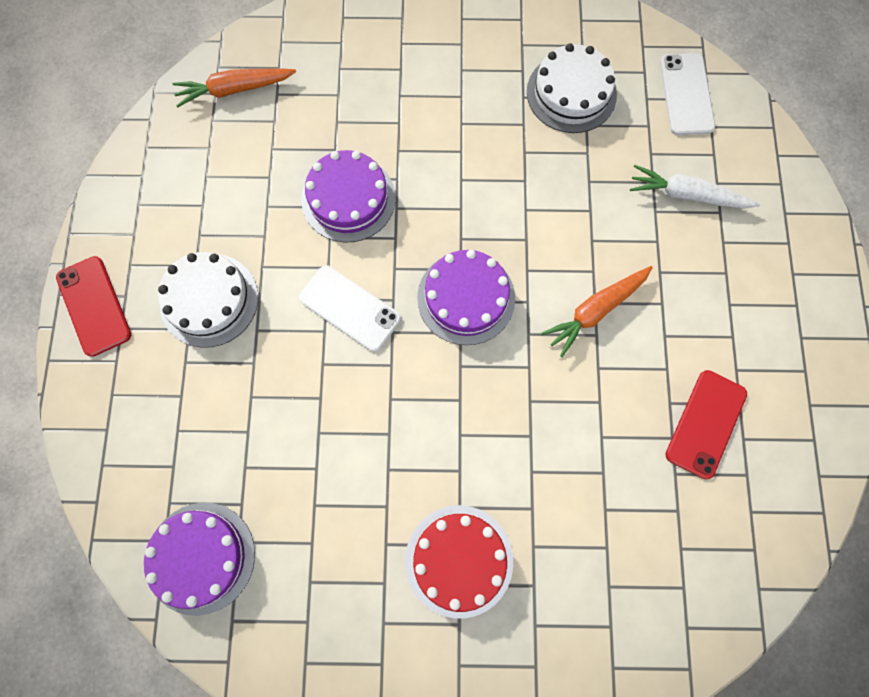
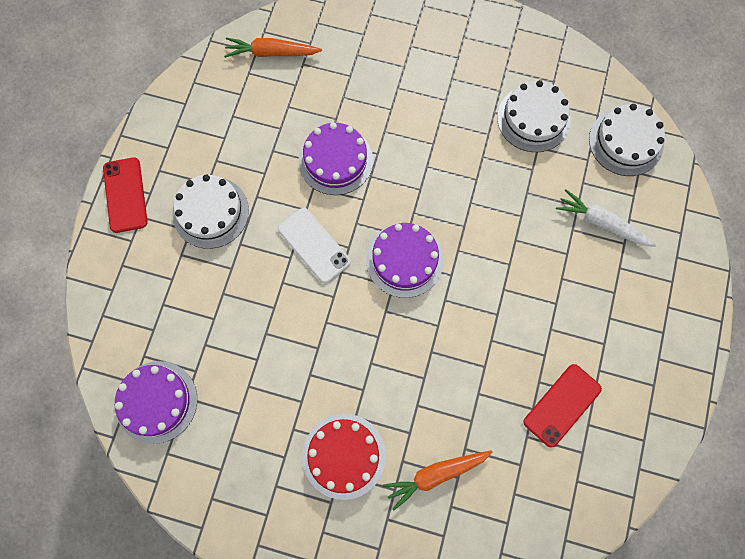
camera: 15 degrees right, 0 degrees up
(595, 311) = (502, 296): orange carrot -> orange carrot (435, 475)
(686, 94) = (626, 141): white phone -> white cake

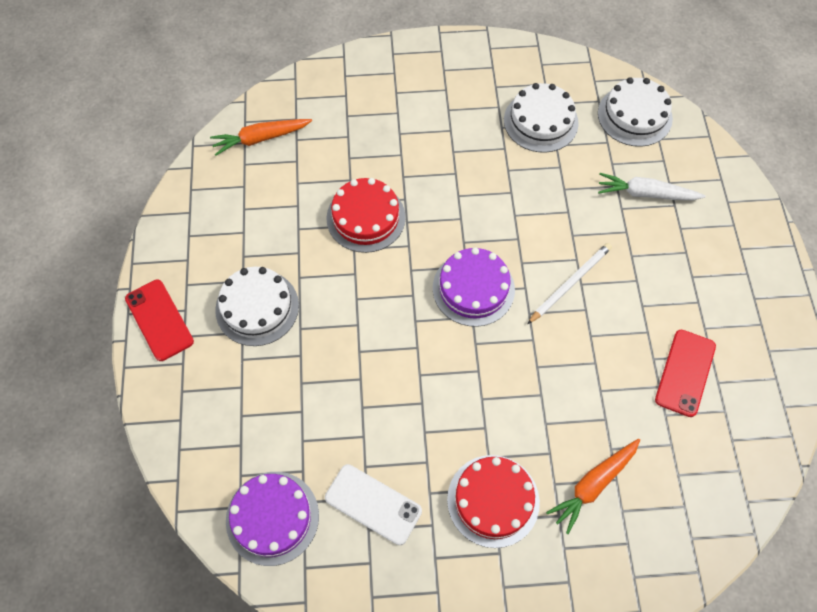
camera: 20 degrees left, 10 degrees down
(314, 245) = (377, 304): white phone -> white phone (373, 504)
(335, 160) = (366, 218): purple cake -> red cake
(494, 285) = (570, 283): none -> white pencil

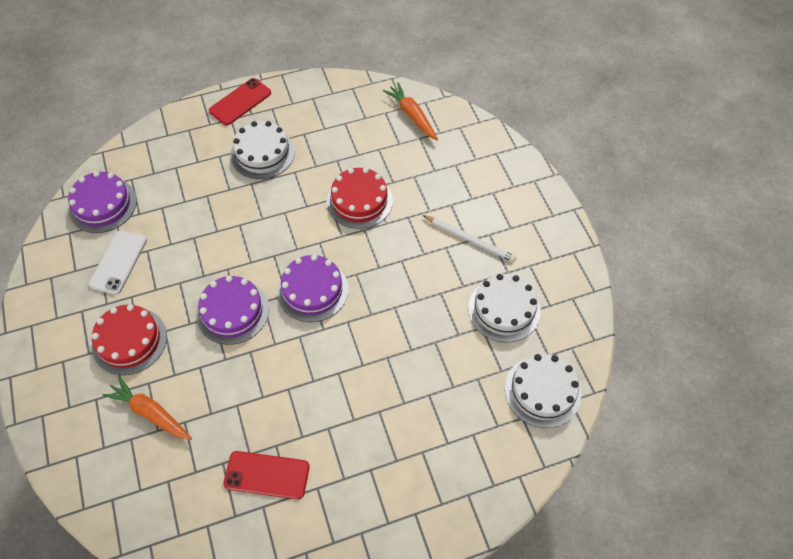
camera: 75 degrees right, 5 degrees down
(480, 377) = (232, 311): none -> purple cake
(570, 283) = (336, 364): white pencil -> white pencil (470, 239)
(646, 193) = (452, 414): white carrot -> none

